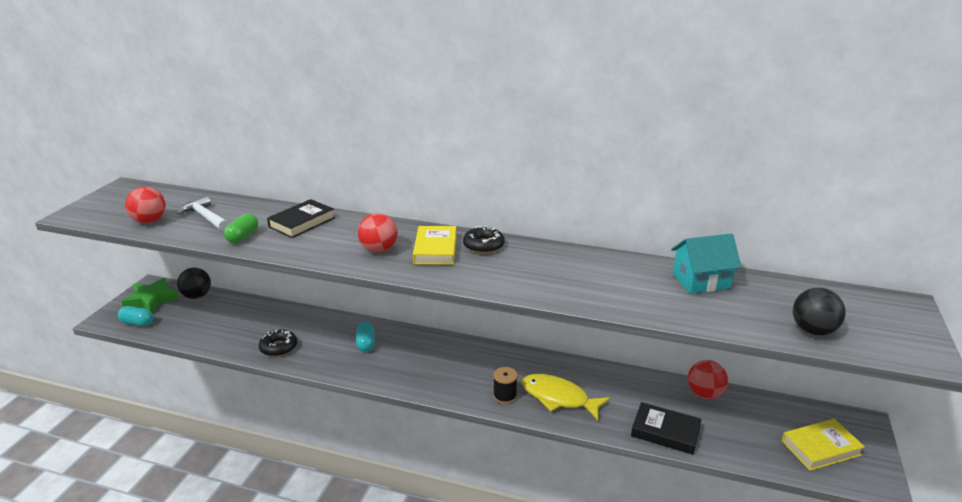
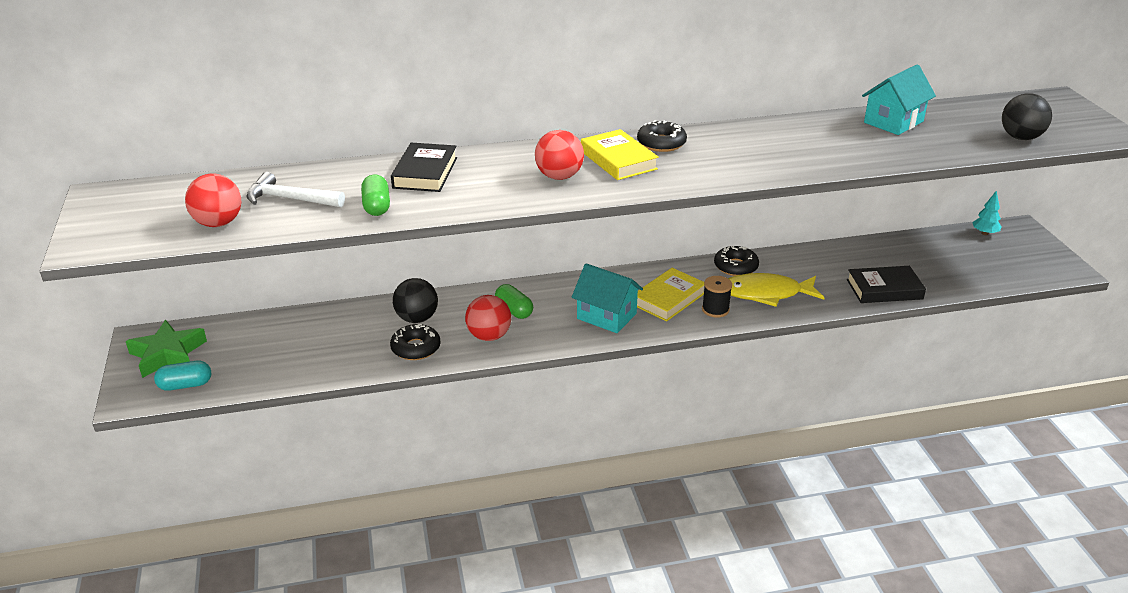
camera: 30 degrees left, 5 degrees up
(197, 296) = (229, 329): black ball -> black ball (417, 318)
(366, 343) = (514, 310): turquoise capsule -> green capsule
(421, 371) = (606, 316): none -> turquoise house
(558, 367) = (735, 267): none -> black donut
(704, 394) = (884, 247): red ball -> red ball (489, 336)
(819, 415) = (984, 233): none -> turquoise tree
(820, 448) = (1008, 258): yellow book -> yellow book (668, 299)

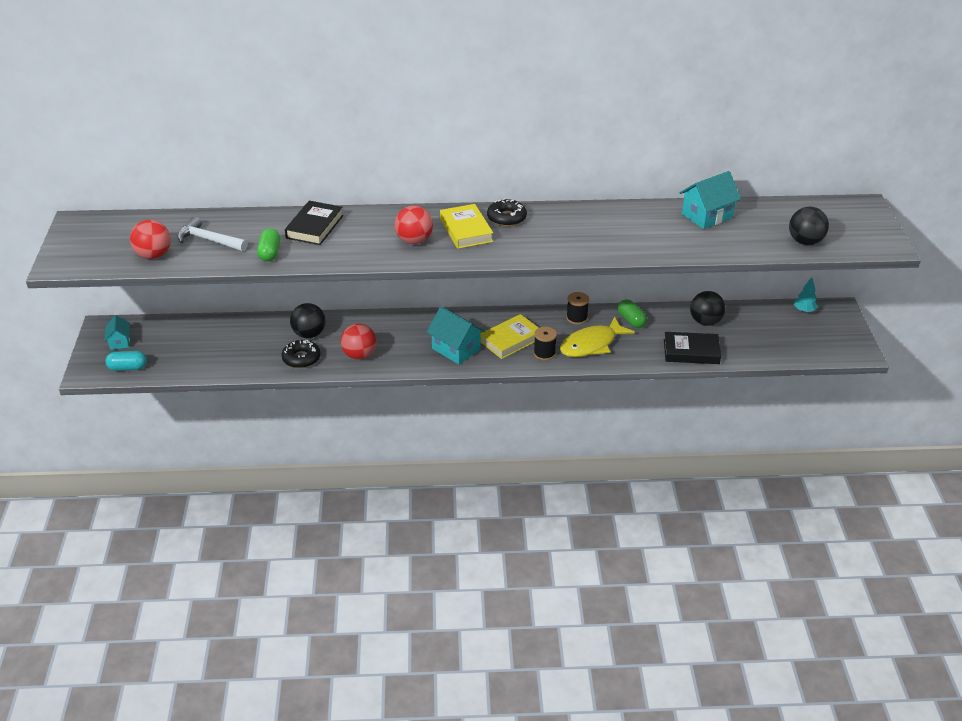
camera: 10 degrees right, 5 degrees up
(168, 354) = (120, 342): green star -> turquoise house
(514, 310) = (385, 336): green capsule -> green capsule (631, 320)
(735, 267) = (577, 318): black donut -> black spool
(766, 294) = (591, 344): yellow fish -> yellow fish turned 45 degrees counterclockwise
(883, 256) = (705, 322): none -> black ball

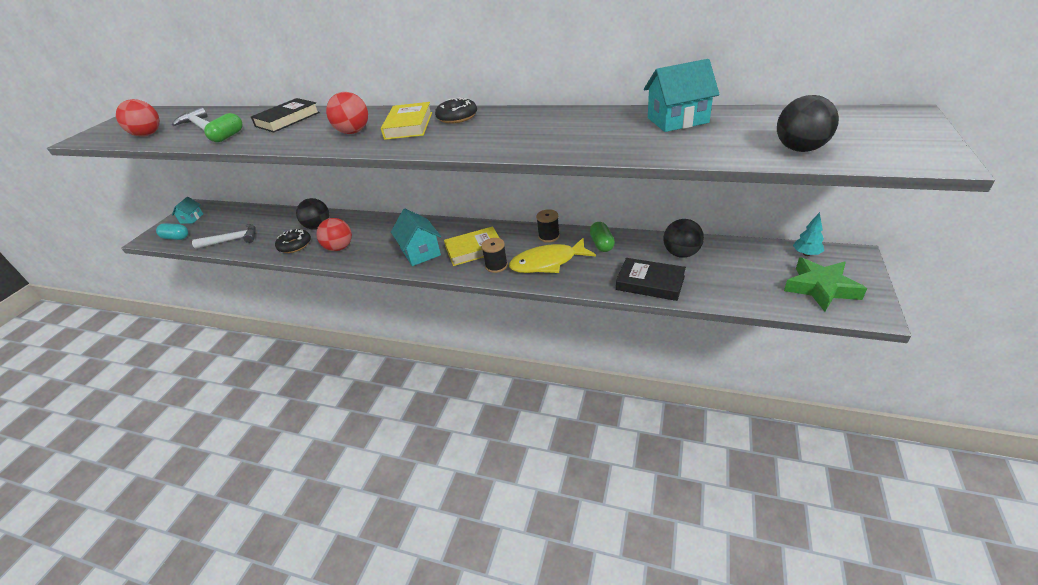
camera: 25 degrees right, 0 degrees up
(212, 362) = (232, 240): none -> white hammer
(822, 339) = (821, 288): none -> green star

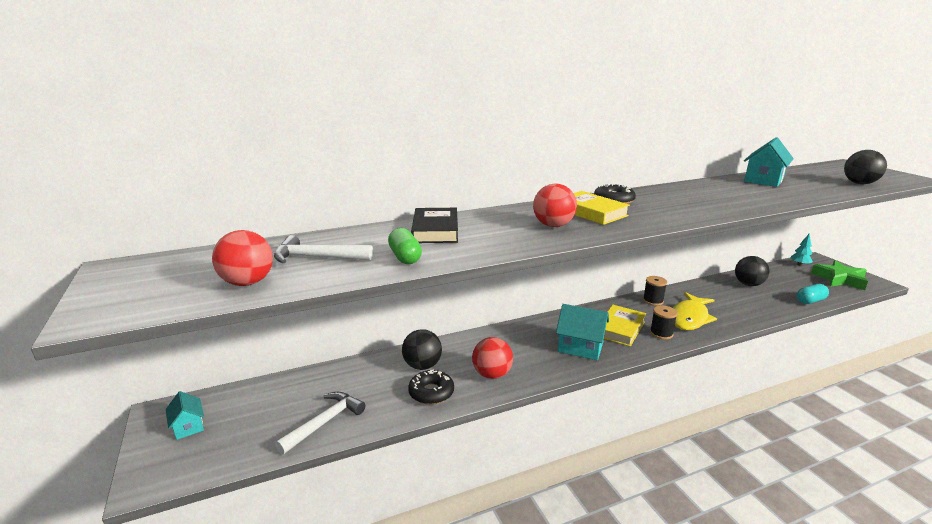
camera: 45 degrees left, 15 degrees down
(176, 238) = (209, 458): turquoise capsule -> turquoise capsule (810, 301)
(601, 244) = (695, 294): green capsule -> none
(650, 283) = (769, 307): black book -> none

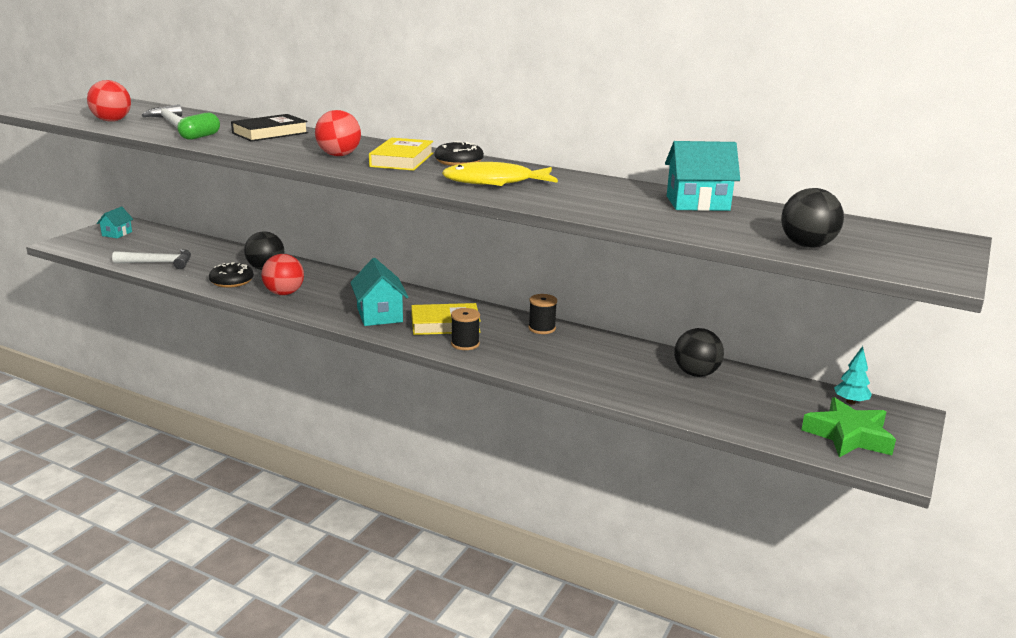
camera: 50 degrees right, 0 degrees up
(689, 318) = (528, 352): yellow fish -> yellow fish (494, 182)
(810, 301) = (713, 418): turquoise capsule -> none

